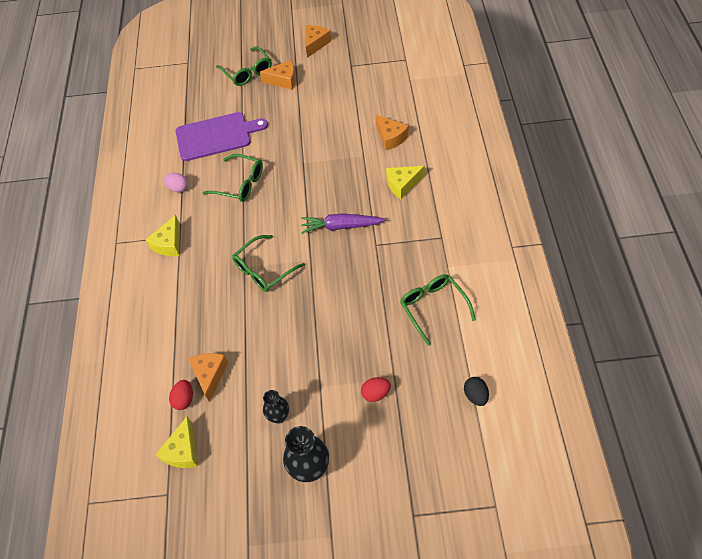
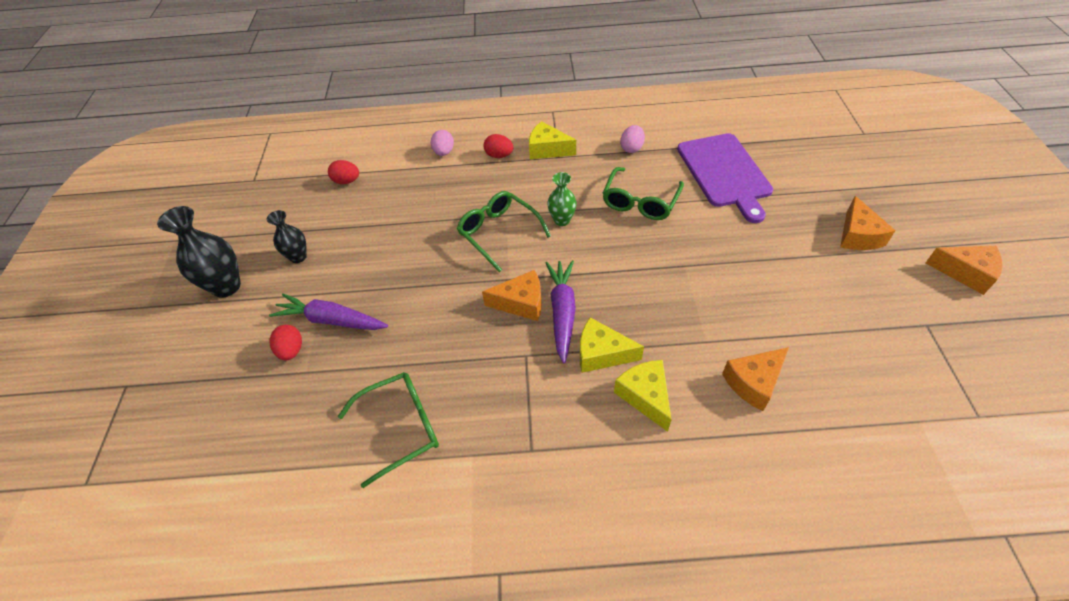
camera: 90 degrees right, 5 degrees down
(157, 322) = (444, 152): none -> pink egg
(170, 278) = (499, 155): none -> red egg
(183, 451) = (291, 186): yellow cheese -> yellow cheese (601, 353)
(210, 375) = (368, 197): orange cheese -> orange cheese (521, 303)
(247, 72) = (863, 194): green glasses -> none
(254, 230) = (562, 220): none -> green vase
(347, 372) = (331, 320): none -> purple carrot
(475, 395) = (243, 475): black egg -> none

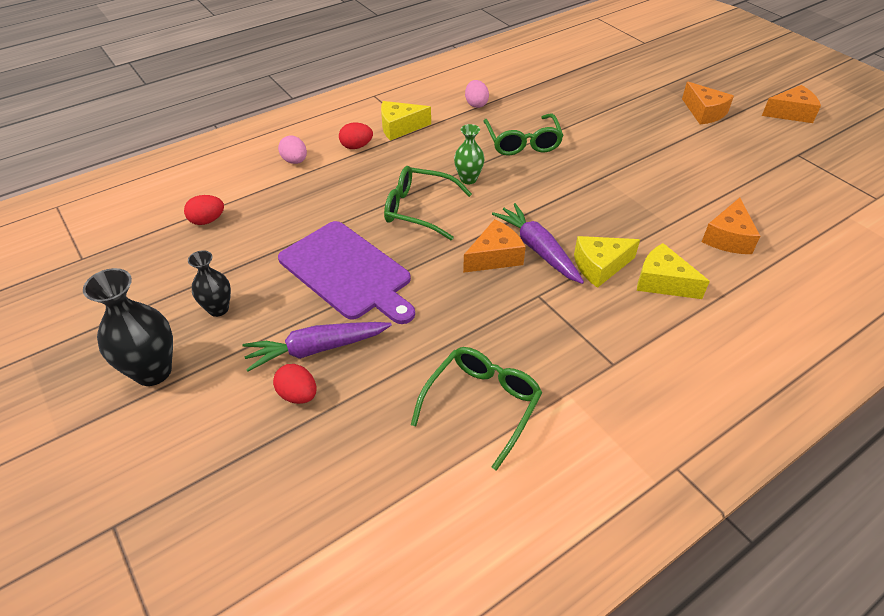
camera: 35 degrees left, 5 degrees down
(724, 173) = (570, 100): purple cutting board -> purple cutting board (347, 272)

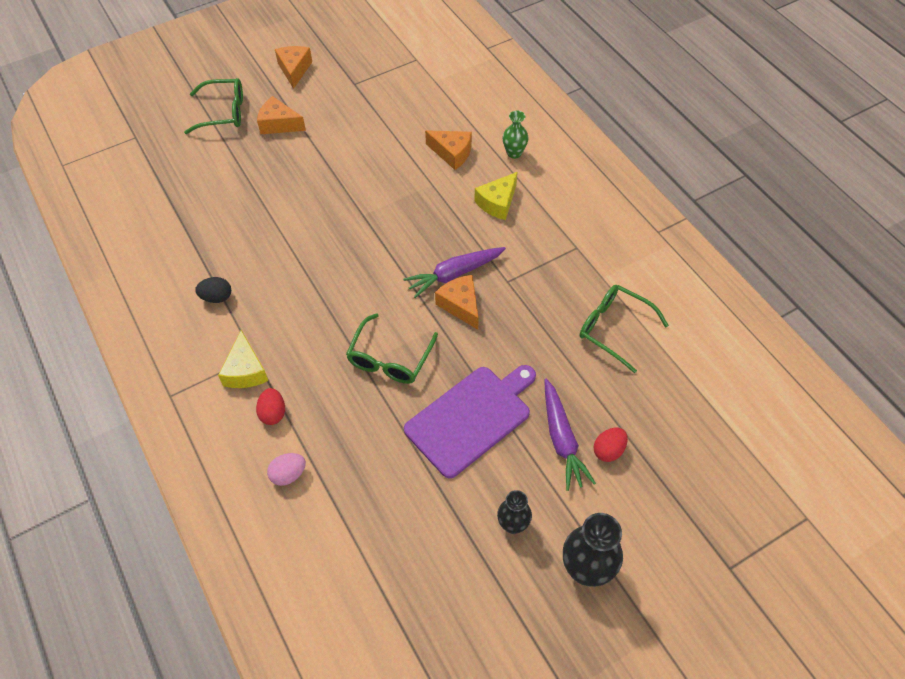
camera: 85 degrees left, 10 degrees up
(207, 220) = (382, 555): red egg -> none
(468, 179) = (349, 315): green vase -> green vase (514, 153)
(476, 104) = (217, 297): pink egg -> black egg
(522, 142) = (297, 265): green glasses -> green glasses (224, 112)
(600, 266) = (478, 237): yellow cheese -> none
(704, 112) = (279, 124): orange cheese -> orange cheese turned 135 degrees counterclockwise

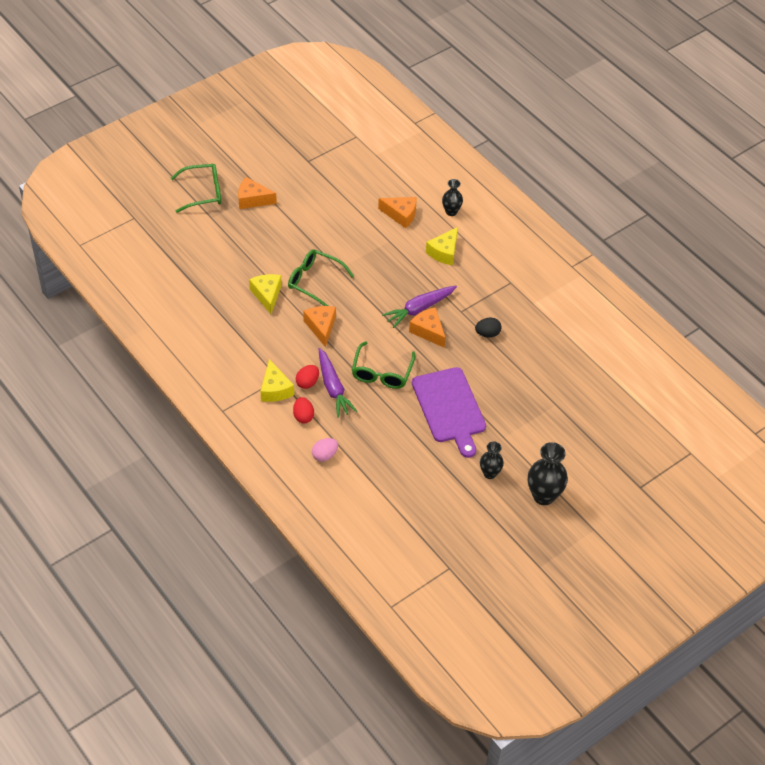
camera: 10 degrees left, 5 degrees down
(217, 297) = (238, 339): black egg -> black egg (487, 334)
(266, 242) = (267, 295): none -> yellow cheese
(294, 70) = (254, 152): orange cheese -> orange cheese (321, 327)
(471, 418) = (449, 408): purple cutting board -> purple cutting board turned 120 degrees clockwise
(514, 153) = (451, 212): green vase -> black vase
(561, 439) = (516, 417): purple carrot -> purple carrot (333, 387)
(608, 450) = (550, 421): red egg -> red egg (307, 382)
(614, 328) = (545, 339): green glasses -> green glasses (314, 281)

